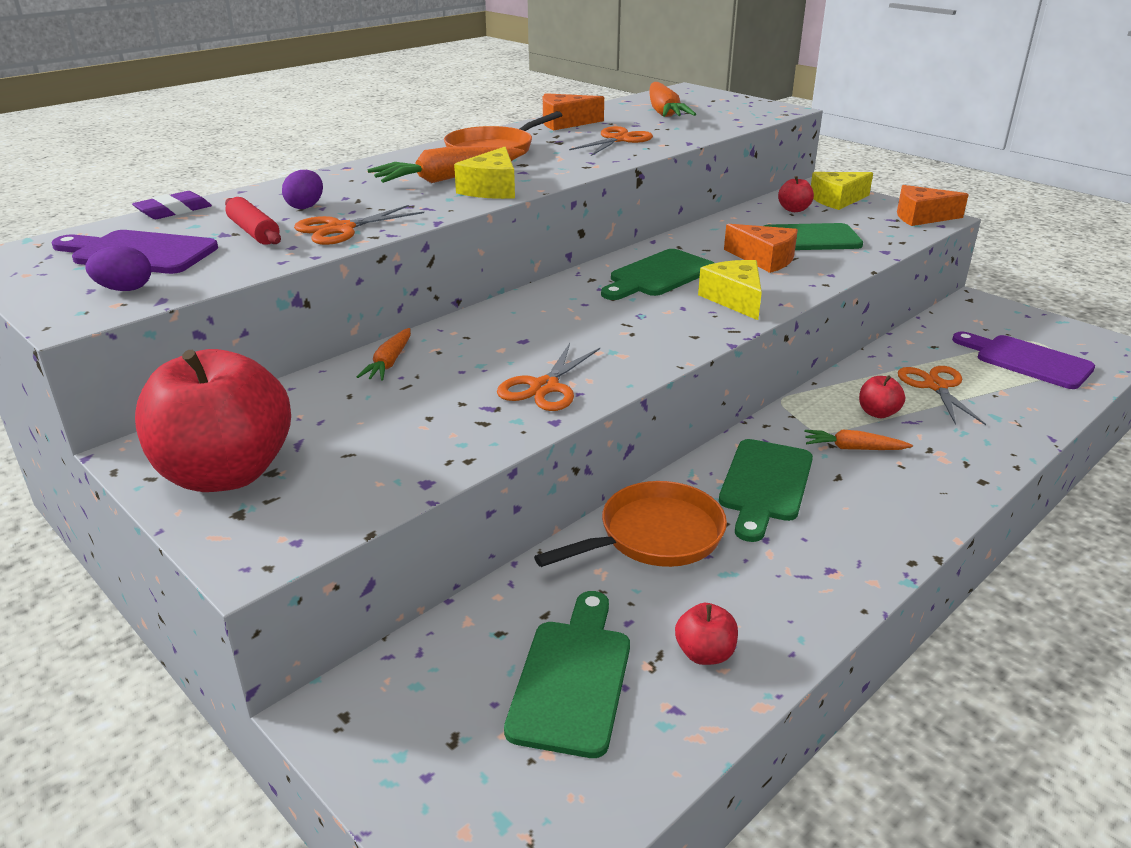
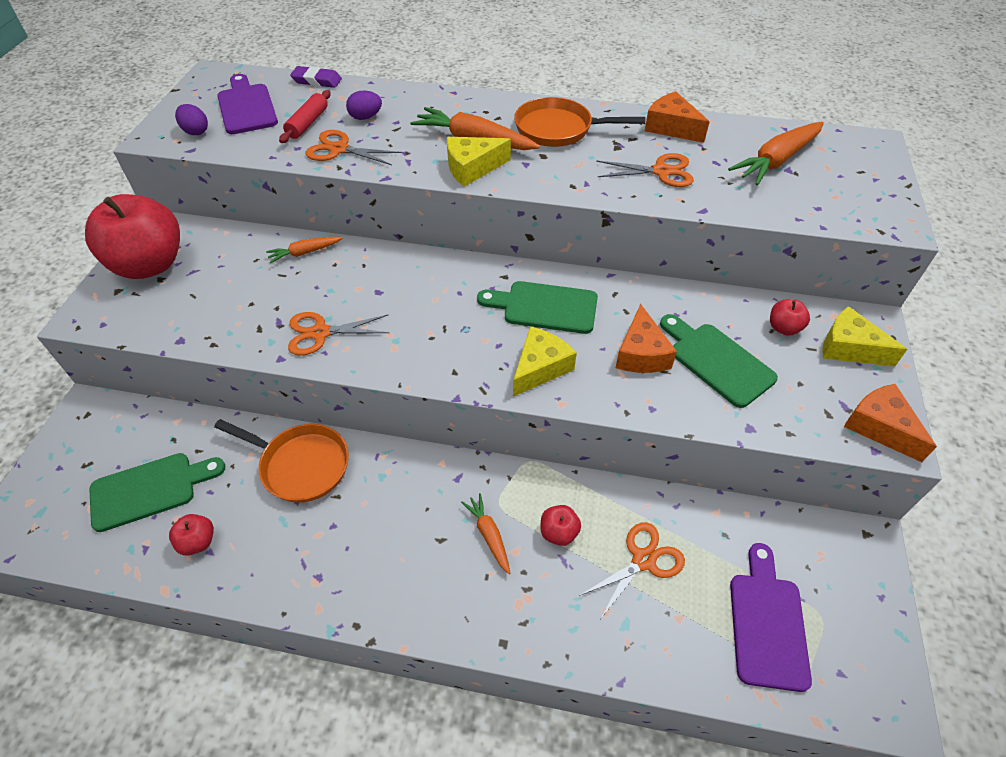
camera: 55 degrees right, 20 degrees up
(764, 485) = (398, 499): green cutting board -> none

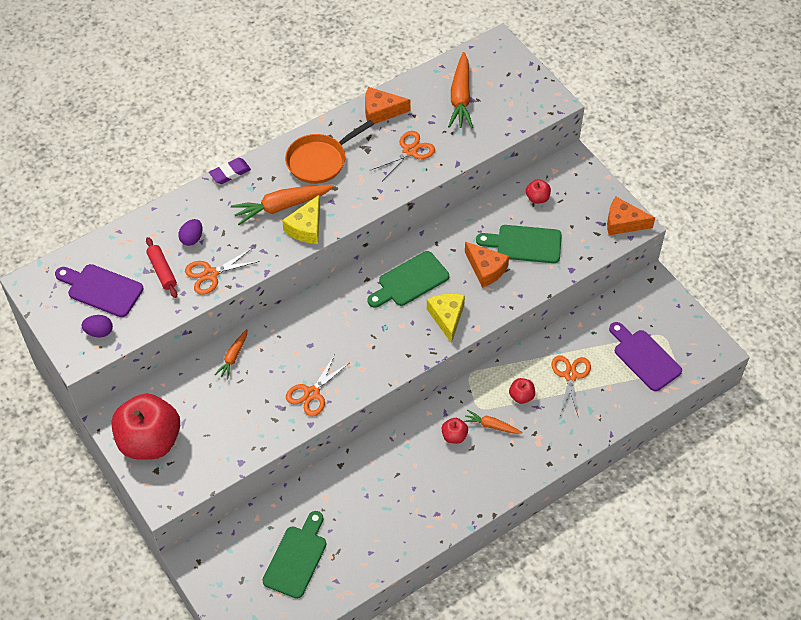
camera: 45 degrees left, 5 degrees up
(198, 542) = (358, 554): red apple -> red apple (454, 436)
(300, 465) = (358, 477): orange pan -> none
(317, 81) = (115, 234): purple eraser -> purple eraser (230, 173)
(849, 348) = (576, 186): yellow cheese -> none

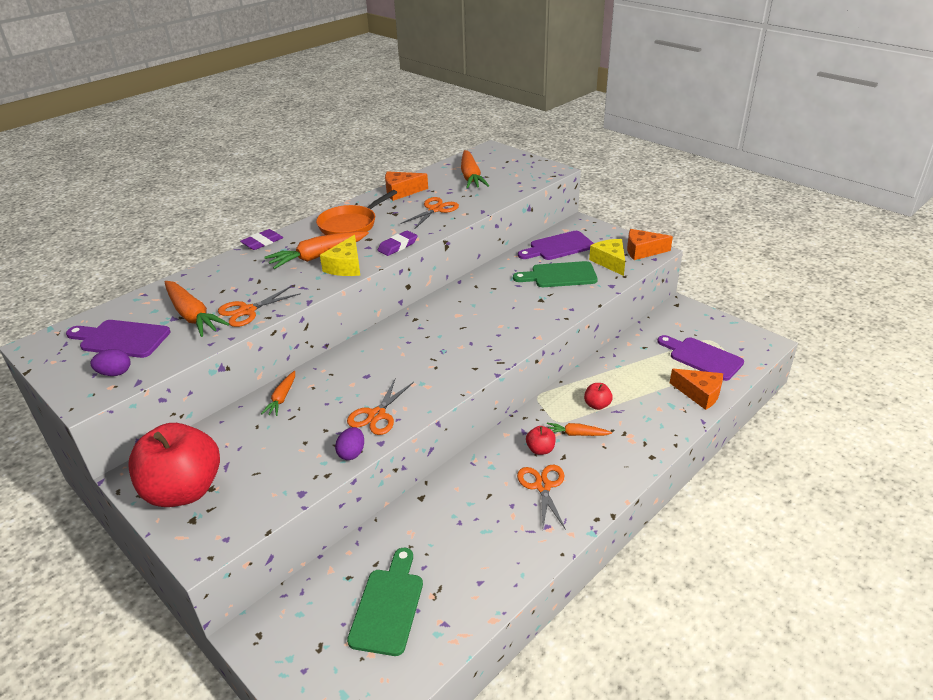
camera: 10 degrees left, 20 degrees down
(162, 271) = (192, 316): red rolling pin -> orange carrot
(192, 238) = (225, 289): purple egg -> purple egg (352, 453)
(360, 205) = (397, 246): none -> purple eraser
(410, 281) = (458, 314): green cutting board -> none
(447, 317) = (505, 334): yellow cheese -> yellow cheese (610, 262)
(486, 269) = (530, 296): orange cheese -> orange cheese (699, 394)
(537, 198) = (558, 247): red apple -> purple cutting board
(570, 375) = (638, 381): orange scissors -> orange scissors (543, 486)

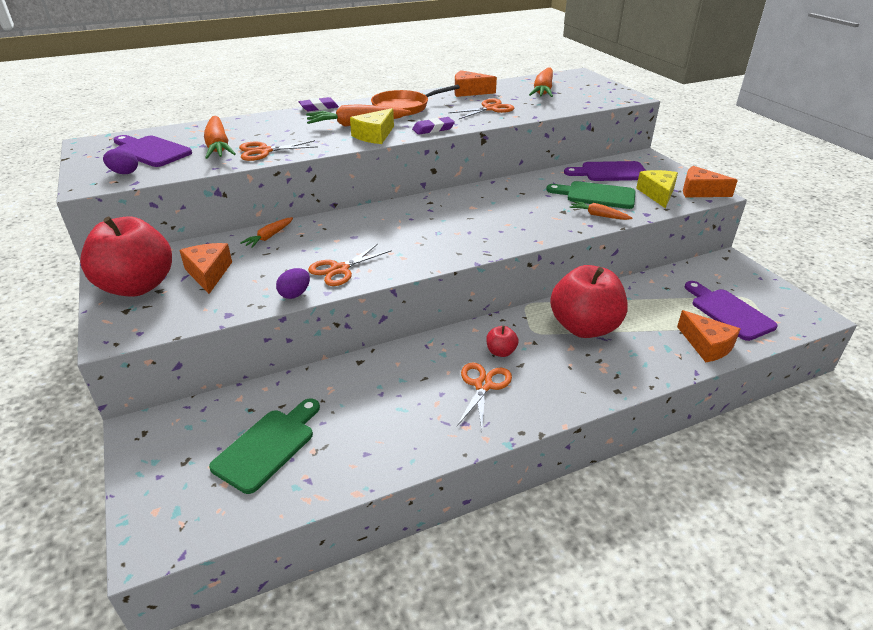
camera: 20 degrees right, 0 degrees up
(249, 455) = (208, 273): none -> orange cheese
(576, 434) = (546, 348): orange carrot -> orange carrot (598, 215)
(597, 405) = (584, 327): red apple -> red apple, size x2.41

